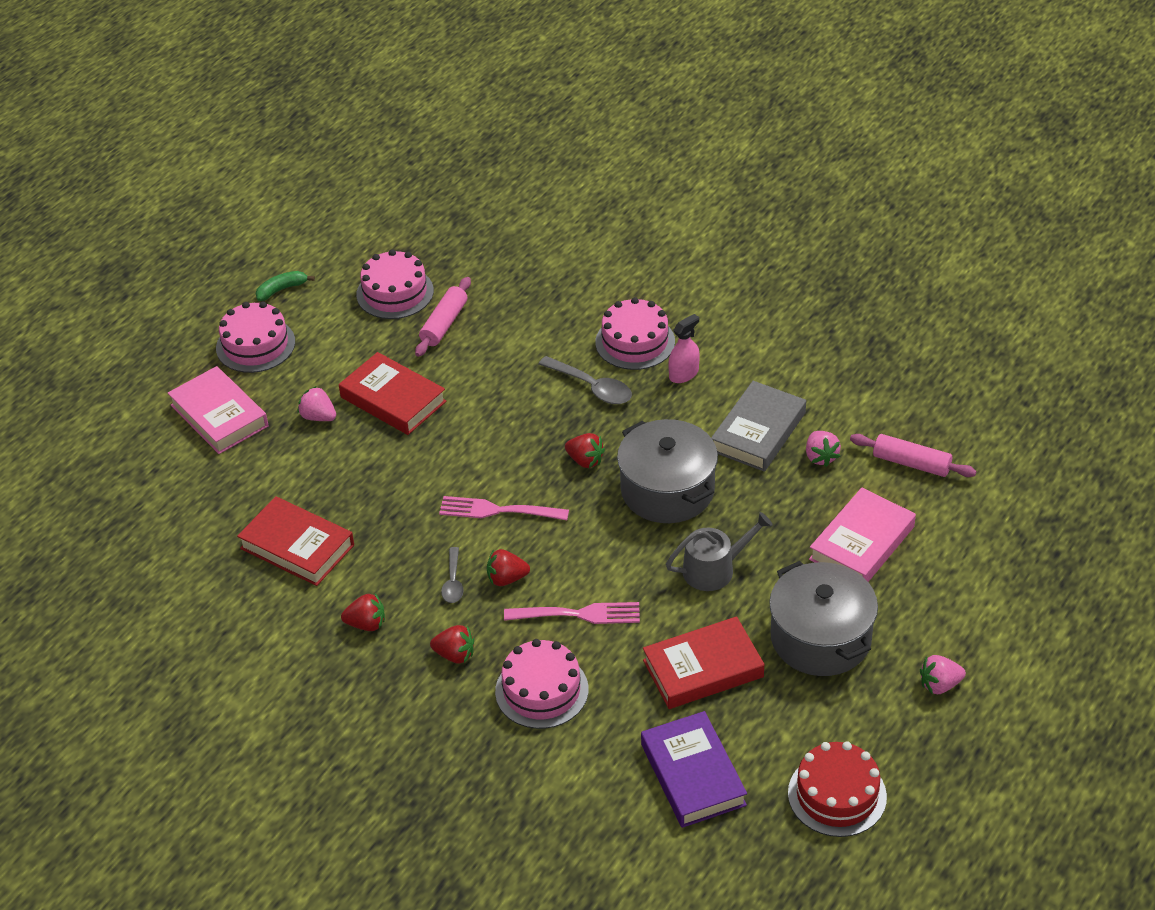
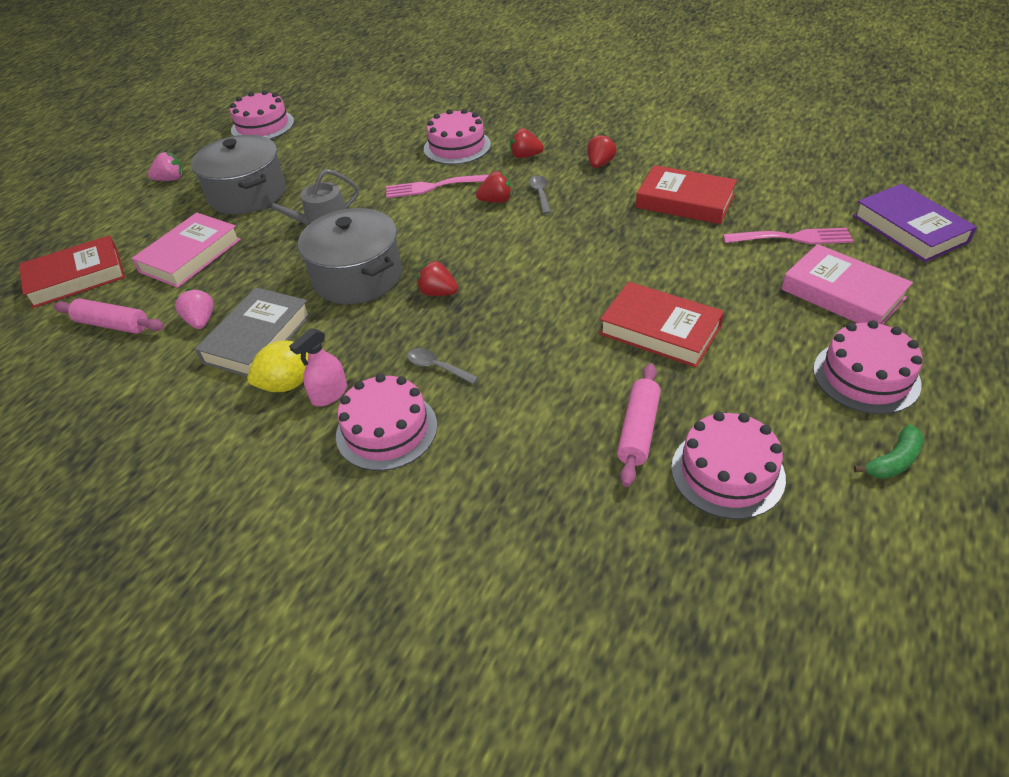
camera: 175 degrees right, 0 degrees up
(318, 417) = (733, 304): pink strawberry -> none
(366, 624) = (600, 164): red strawberry -> red strawberry turned 120 degrees clockwise
(498, 510) = (515, 244): pink fork -> pink fork (792, 238)
(592, 387) = (437, 367): grey spoon -> grey spoon, size x0.63
(693, 774) = (353, 123): purple book -> purple book (910, 229)
(703, 668) = (340, 169): red book -> red book (76, 277)
(720, 386) = (288, 384): none -> yellow lemon
(837, 795) = (262, 126): red cake -> pink cake

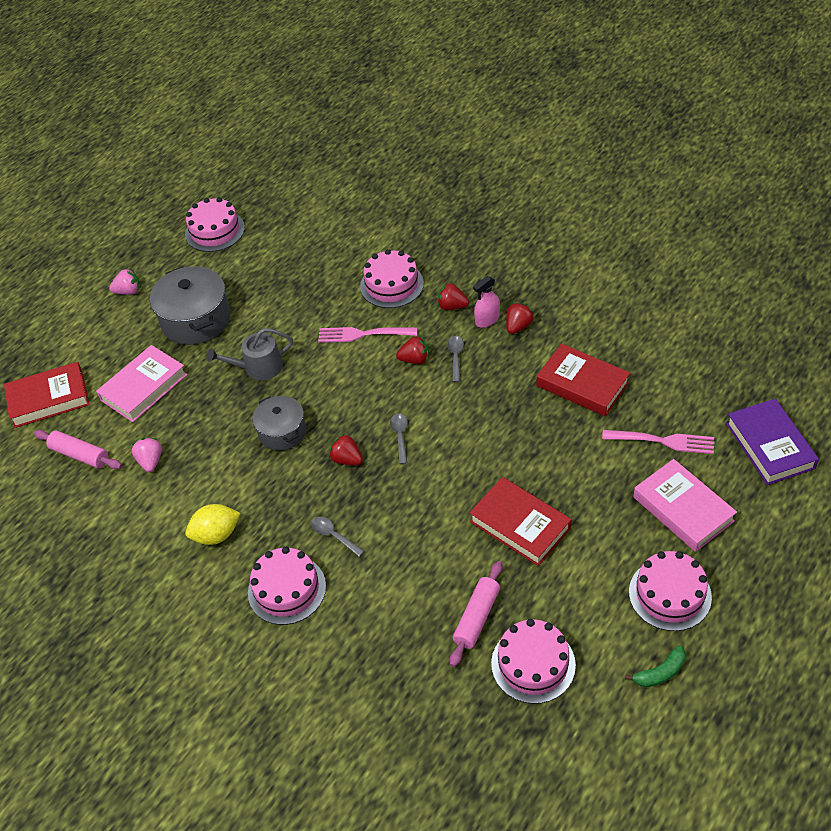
camera: 10 degrees right, 5 degrees up
(258, 338) = (195, 486): grey book -> none
(329, 394) = (247, 549): pink spray bottle -> pink spray bottle (487, 319)
(357, 277) = (282, 432): grey pot -> grey pot, size x0.63
(496, 266) = (400, 436): none -> grey spoon

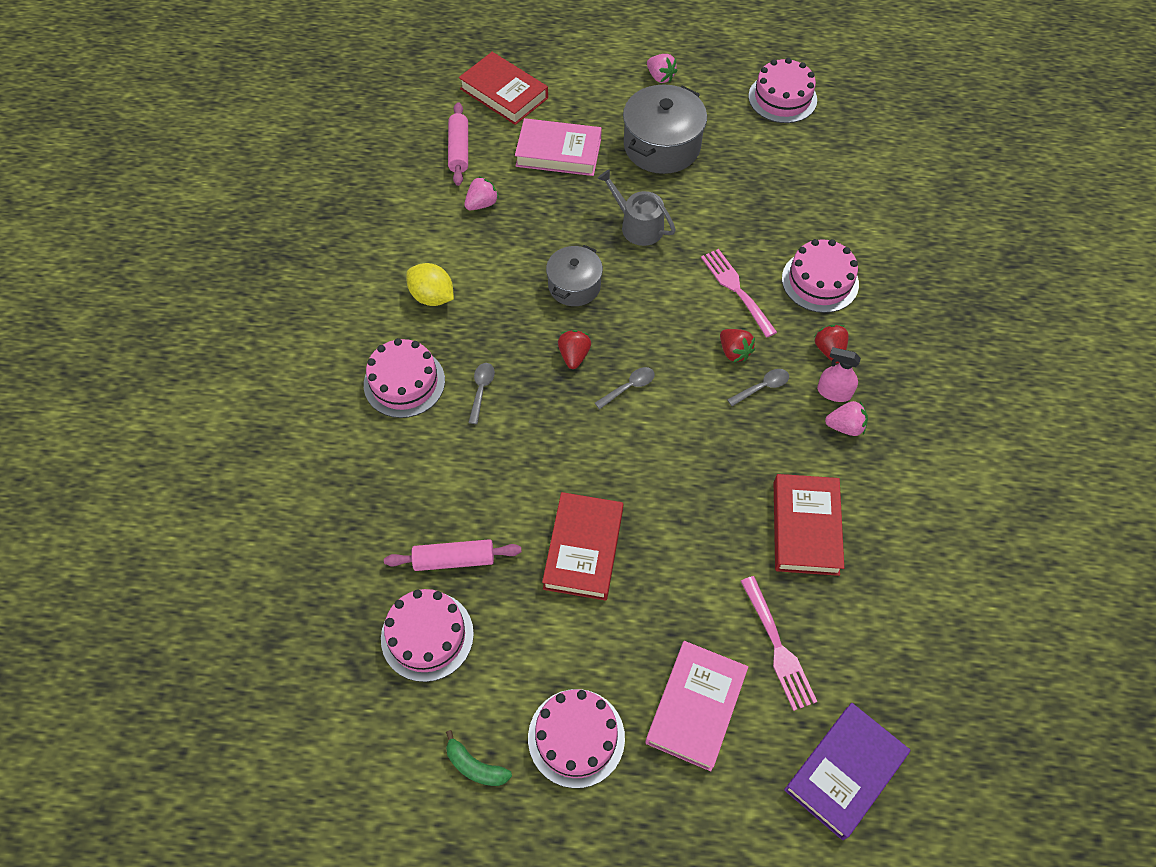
camera: 55 degrees right, 10 degrees up
(518, 326) = (845, 426): red strawberry -> pink strawberry

